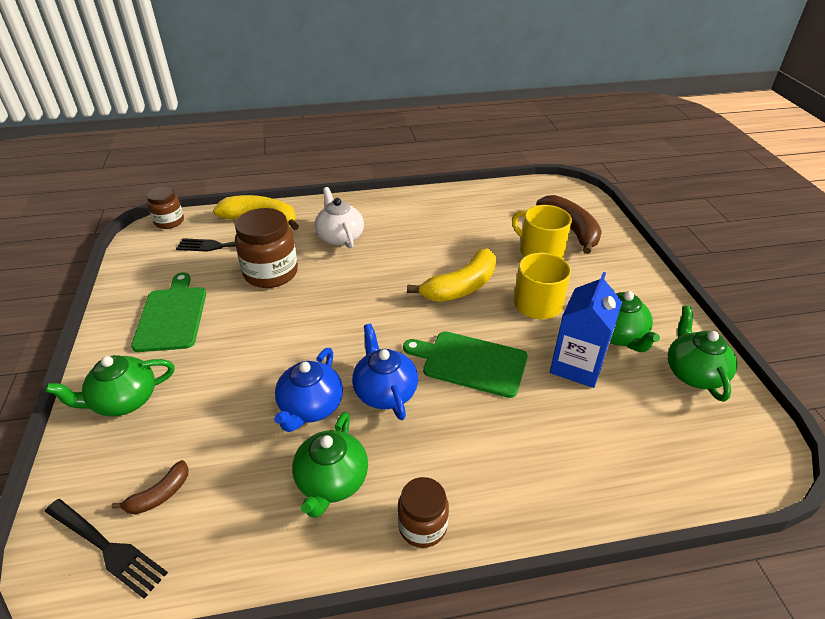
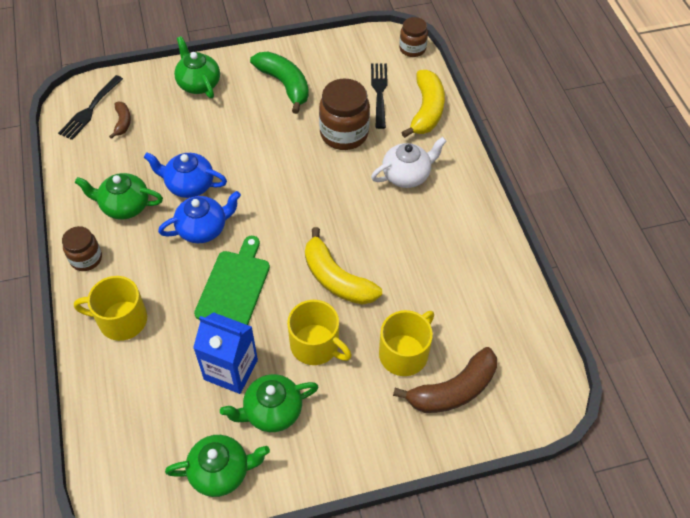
camera: 85 degrees right, 15 degrees up
(160, 495) = (122, 122): brown banana -> brown banana turned 135 degrees counterclockwise
(172, 316) = (284, 85): green cutting board -> green banana
(524, 473) = (121, 320): none -> yellow mug

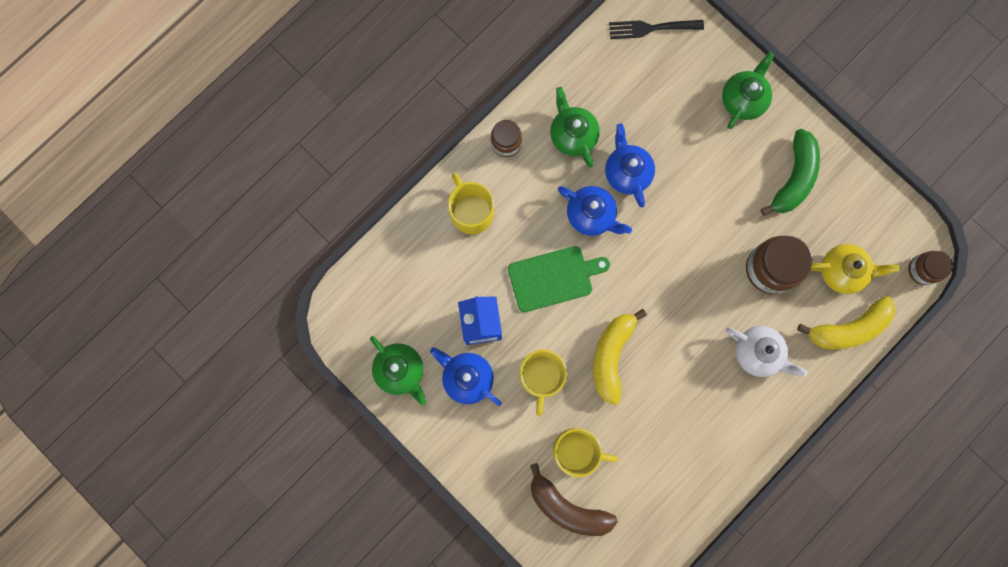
camera: 60 degrees right, 25 degrees up
(122, 122) = (656, 67): brown banana -> none
(272, 411) = (467, 378): green teapot -> blue teapot
(379, 92) = (842, 271): black fork -> yellow teapot

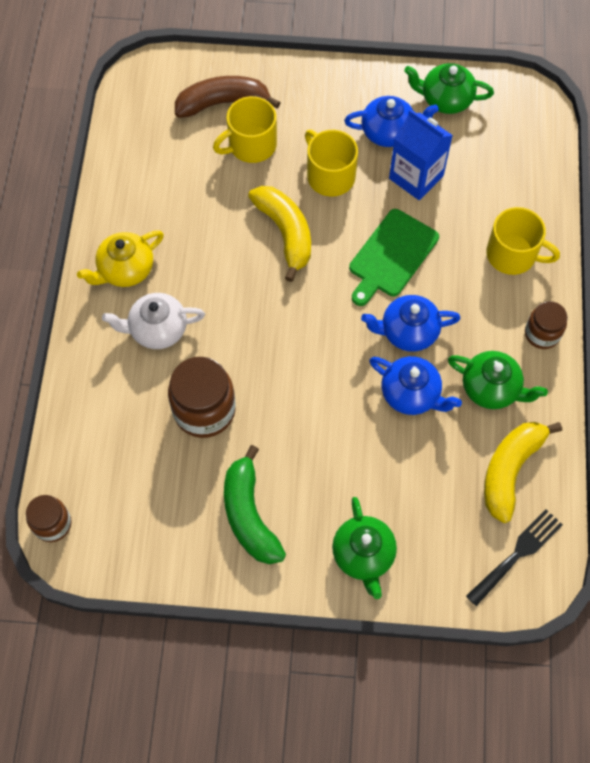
camera: 140 degrees right, 15 degrees down
(842, 271) = (132, 461): yellow teapot -> yellow teapot (125, 270)
(848, 328) = (88, 413): yellow banana -> yellow banana (510, 470)

